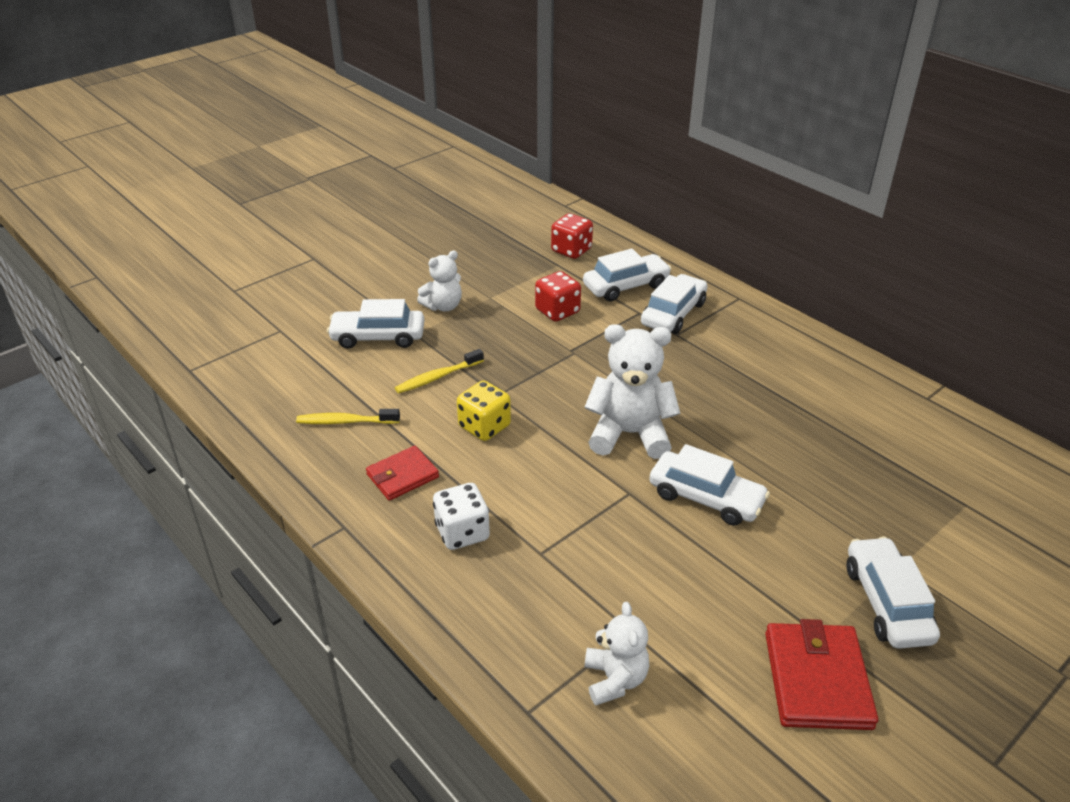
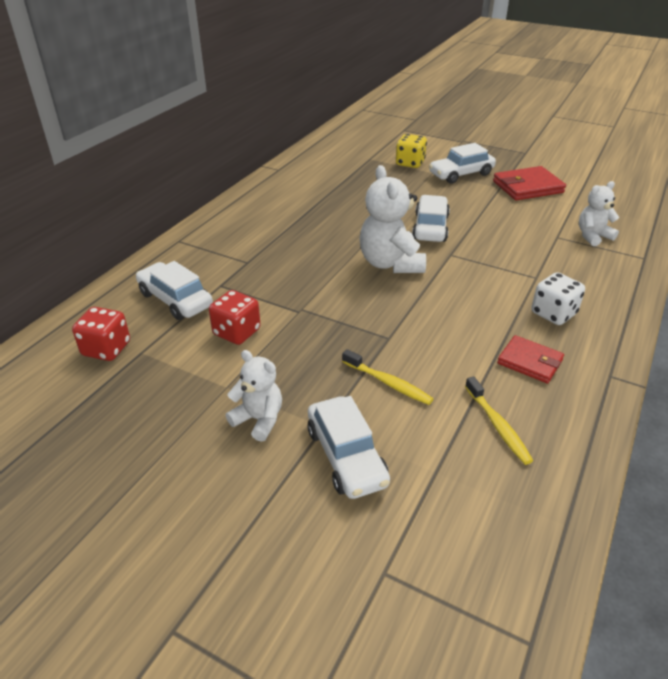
camera: 110 degrees left, 0 degrees up
(484, 426) = (435, 334): yellow dice -> yellow dice (410, 163)
(673, 314) = (216, 267): white car -> none

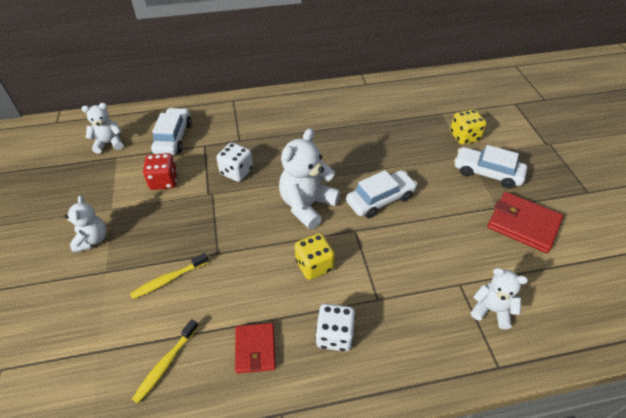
camera: 50 degrees right, 10 degrees up
(106, 349) = (109, 143): red dice -> white teddy bear
(291, 282) = (236, 172): none -> white dice
(346, 456) = (85, 298): white car -> none
(388, 383) = (168, 279): yellow toothbrush -> yellow toothbrush turned 60 degrees clockwise
(466, 291) = (314, 265): none -> yellow dice

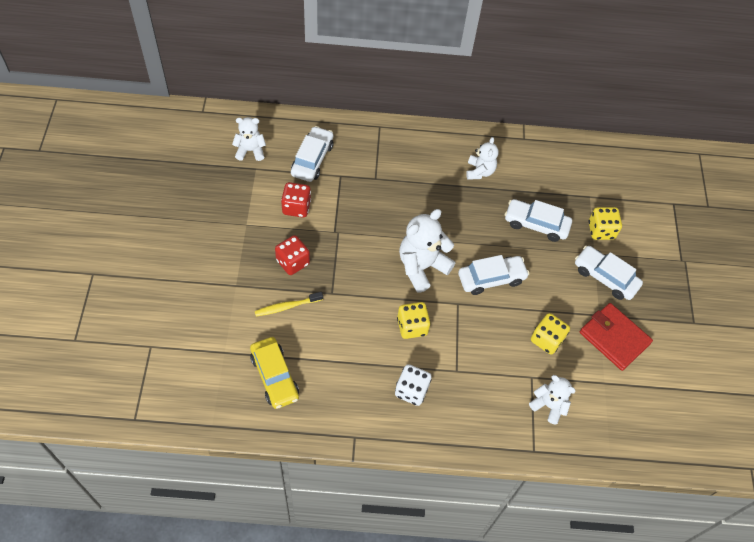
camera: 10 degrees right, 10 degrees up
(92, 239) = (227, 252): white teddy bear -> white teddy bear (479, 171)
(165, 364) = (274, 376): yellow toothbrush -> yellow car
(168, 232) = (293, 262): none -> red dice
(236, 172) = (365, 214): white dice -> none
(255, 349) = (346, 384): red wallet -> none
(404, 144) = (536, 224): none -> white car
(458, 242) = (546, 340): none -> yellow dice

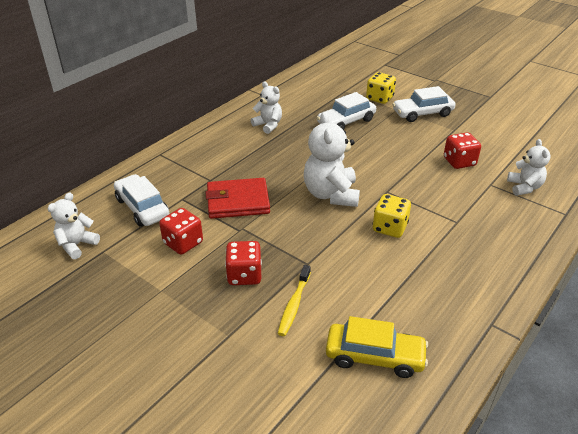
camera: 50 degrees left, 20 degrees down
(411, 390) = (460, 259): white dice -> none
(491, 279) = (377, 163): white car -> none
(546, 340) = (459, 162): yellow dice -> red dice
(549, 405) = (524, 187): white teddy bear -> white teddy bear turned 105 degrees clockwise
(614, 338) = (480, 132): red wallet -> red wallet (238, 201)

